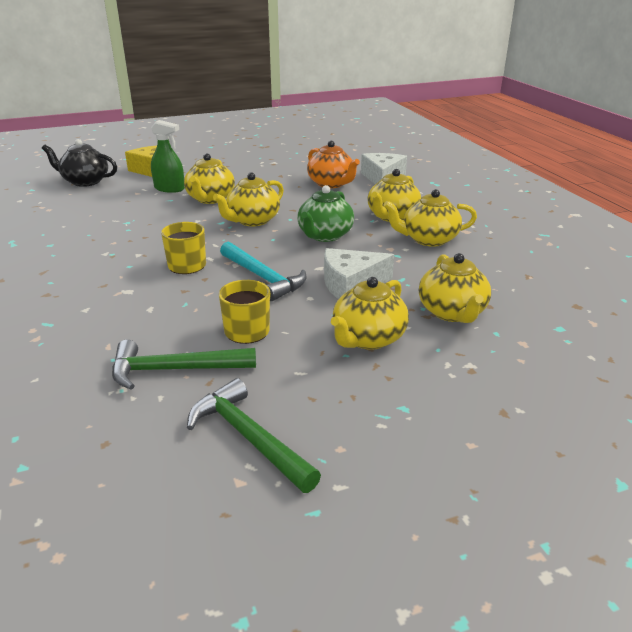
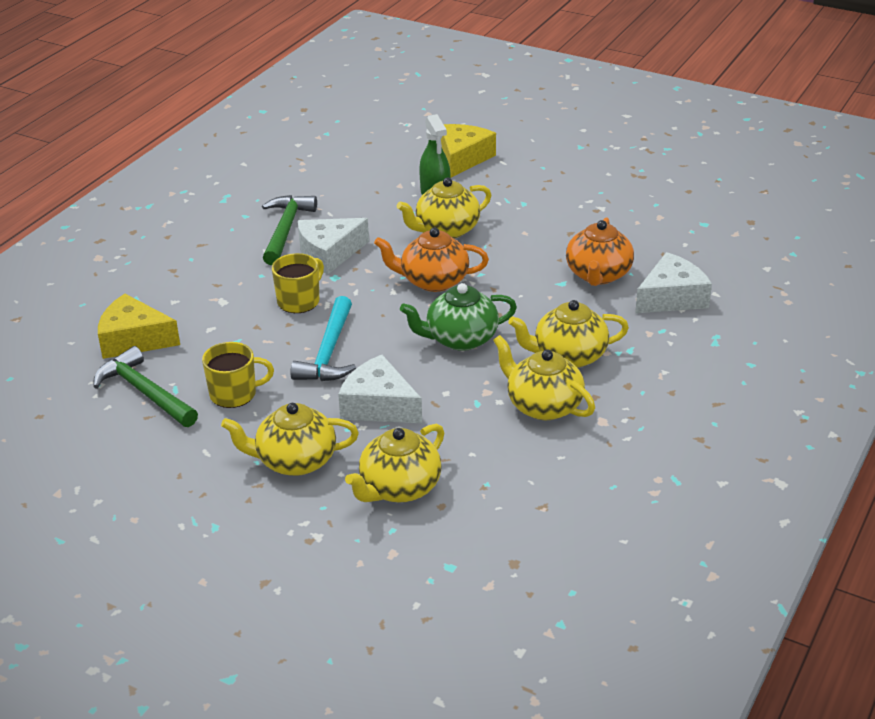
camera: 50 degrees right, 5 degrees up
(85, 181) = (381, 144): black teapot -> none
(96, 346) = (134, 339): none -> yellow cheese
(157, 236) = (329, 254): none -> white cheese
(248, 438) = (104, 471): green hammer -> green hammer (285, 230)
(252, 220) = (433, 281): yellow teapot -> orange teapot

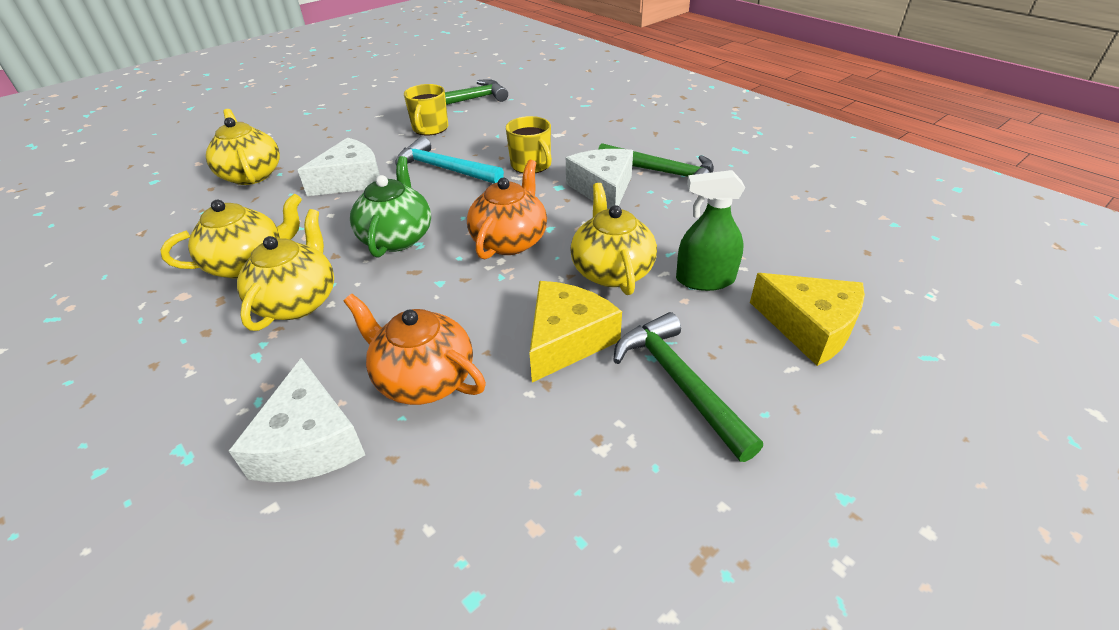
camera: 110 degrees right, 5 degrees up
(134, 339) = (531, 101): yellow cheese -> yellow cheese (567, 340)
(295, 461) = (331, 141): yellow teapot -> none
(538, 192) = (679, 382): none -> green hammer

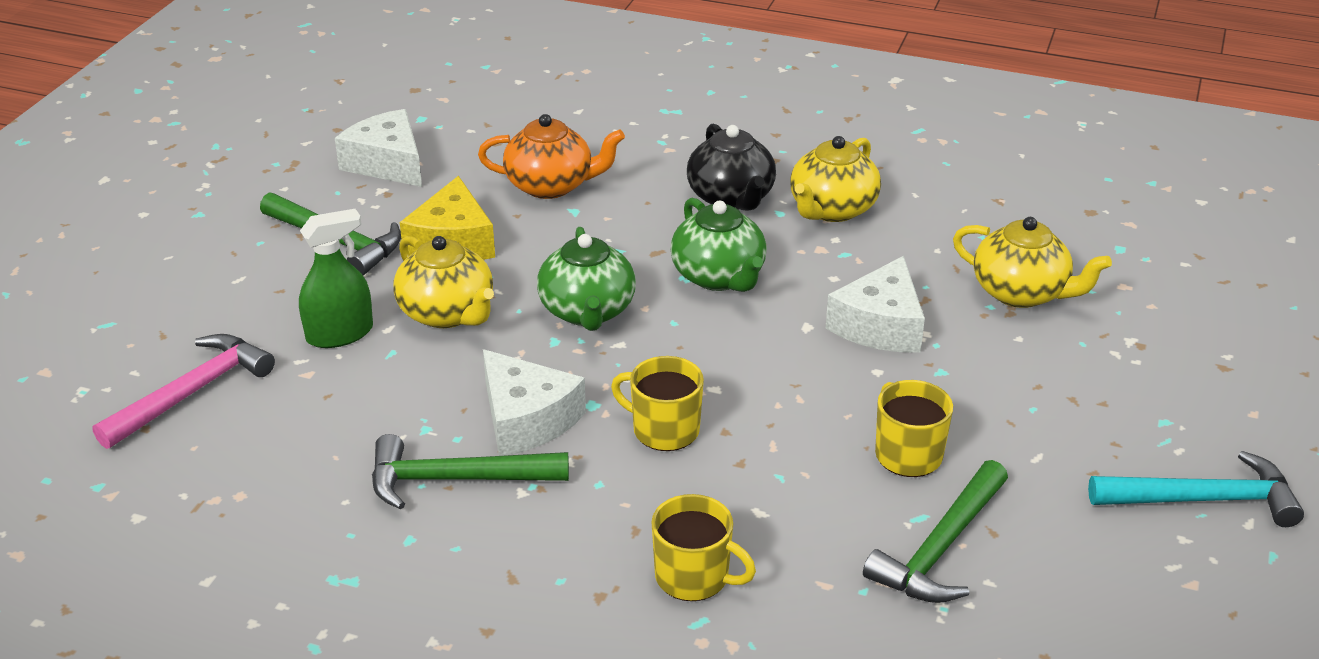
camera: 150 degrees right, 5 degrees down
(298, 301) = (731, 198): yellow teapot -> black teapot
(309, 442) = (593, 136): white cheese -> white cheese (387, 163)
(444, 169) = (782, 382): turquoise hammer -> turquoise hammer (1203, 499)
(510, 241) = (587, 311): orange teapot -> green teapot
(574, 115) = (694, 577): none -> yellow mug
(809, 327) = (221, 317): yellow cheese -> none
(832, 267) = (192, 392): none -> pink hammer

